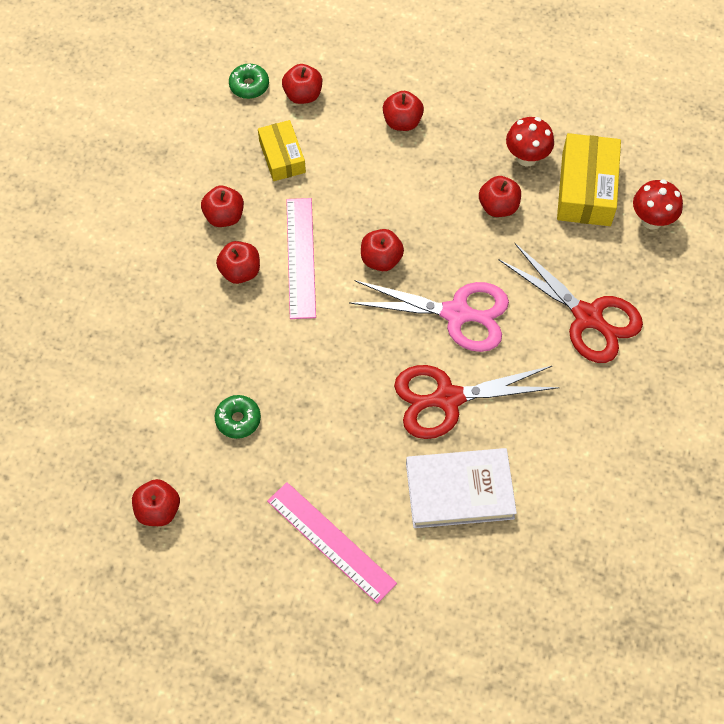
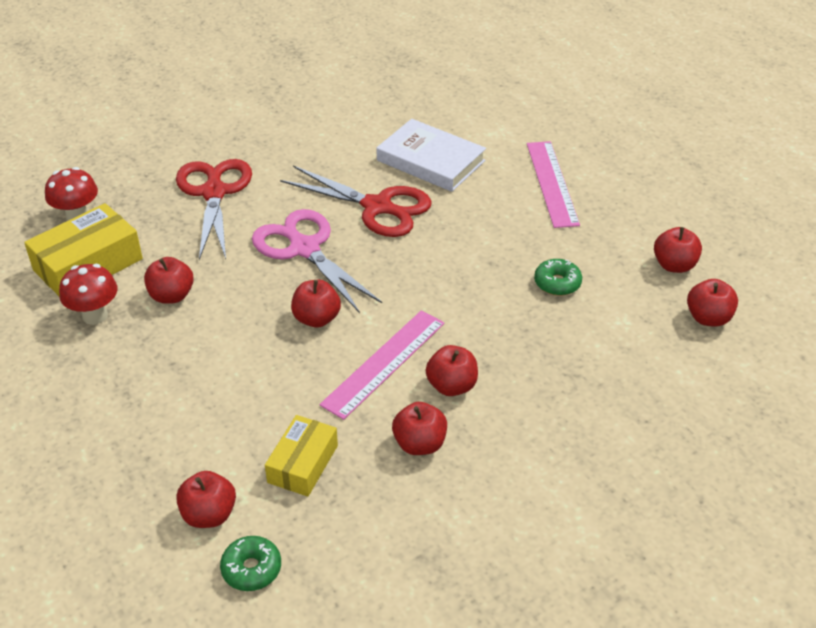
camera: 140 degrees left, 20 degrees down
(402, 122) = (152, 417): red apple -> red apple (708, 318)

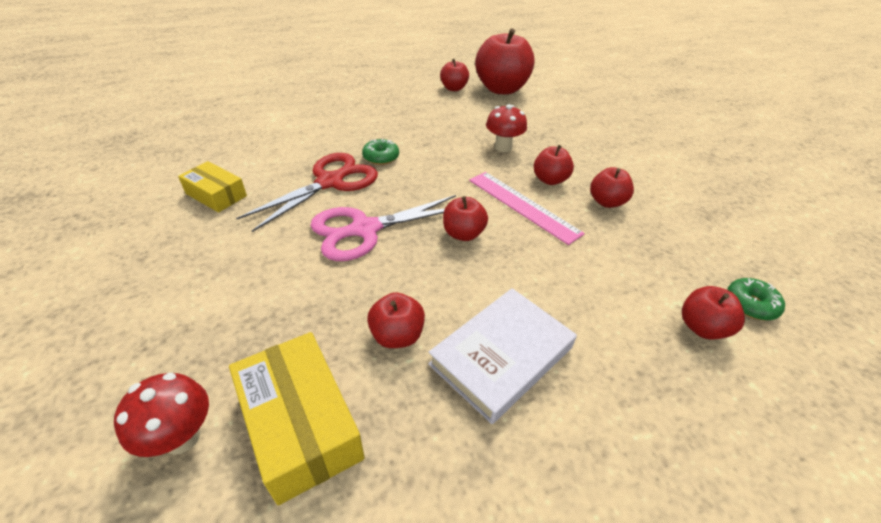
camera: 80 degrees left, 0 degrees up
(95, 316) = (408, 418): red mushroom -> red mushroom (503, 147)
(214, 193) = (233, 285): red scissors -> none
(302, 464) = (633, 262): yellow box -> yellow box (216, 195)
(431, 160) = (286, 148): white book -> white book (501, 355)
(552, 183) = (351, 108): pink ruler -> none
(557, 283) = (456, 125): green donut -> green donut (381, 157)
(708, 318) = (501, 89): red apple -> red apple, size x1.99

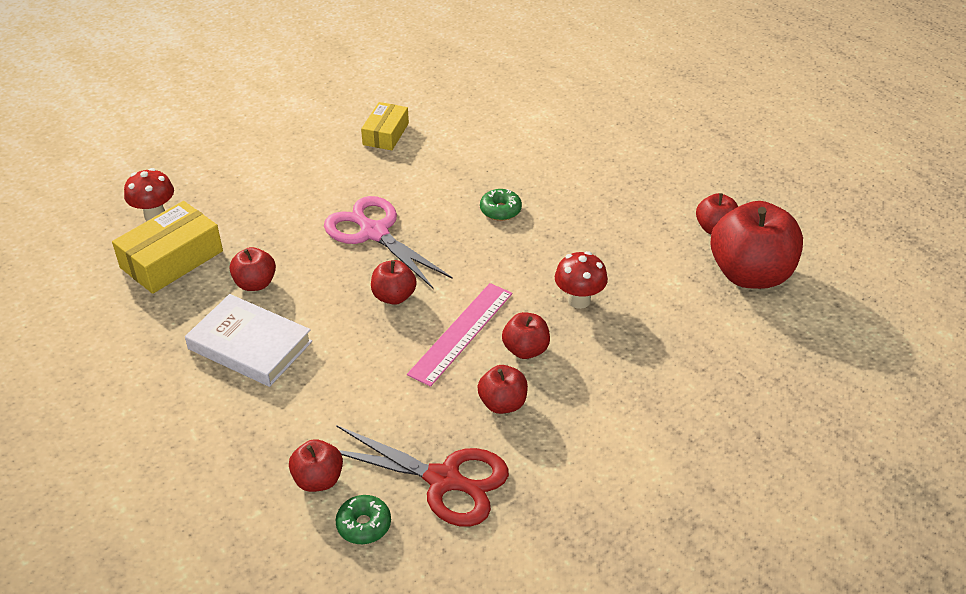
camera: 75 degrees right, 0 degrees up
(330, 182) = (437, 190): red scissors -> red scissors (443, 480)

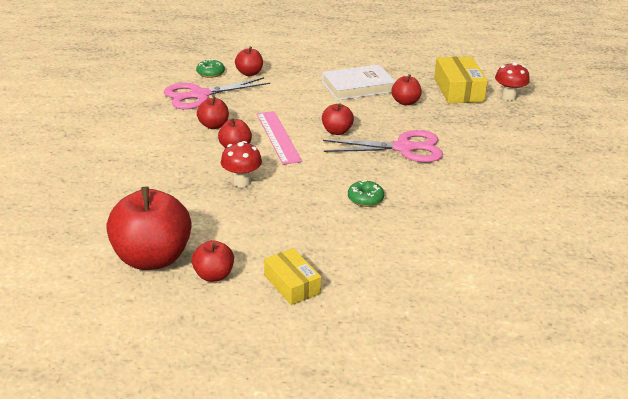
camera: 130 degrees right, 10 degrees down
(385, 134) = (518, 197): yellow box -> yellow box (292, 284)
(443, 480) = (200, 95): red scissors -> pink scissors

